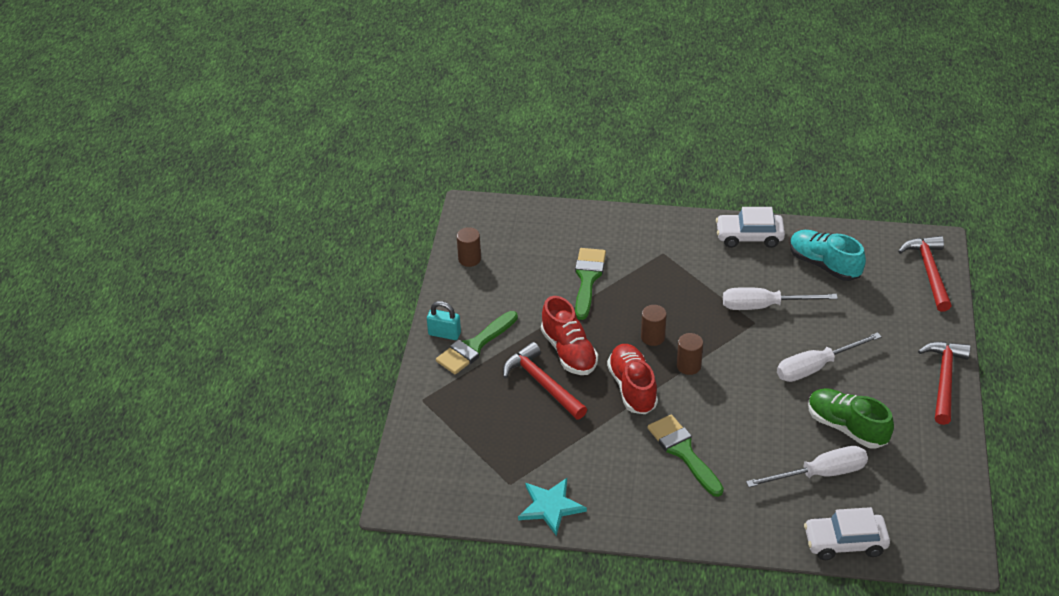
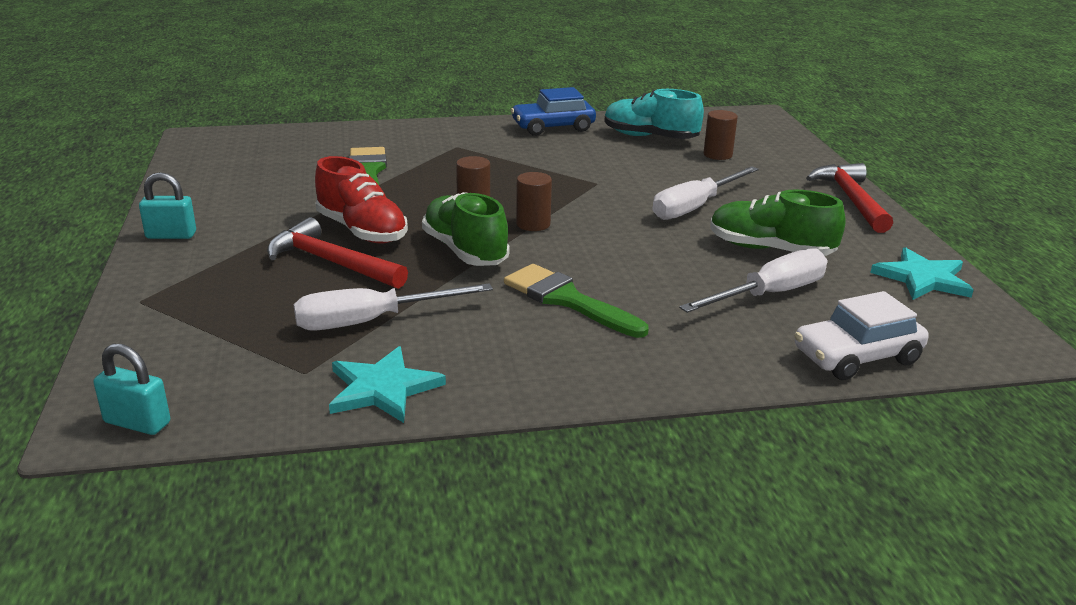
camera: 20 degrees left, 15 degrees down
(417, 504) = (137, 423): none -> turquoise padlock
(469, 259) = (201, 172): brown cylinder -> brown cylinder (717, 155)
(474, 346) = (219, 241): green brush -> none
(632, 388) = (465, 251): red shoe -> green shoe
(749, 236) = (553, 127): white car -> blue car
(764, 306) = (600, 170): white screwdriver -> white screwdriver (371, 321)
(929, 272) = (766, 131): red hammer -> none
(939, 479) = (922, 278): none -> turquoise star

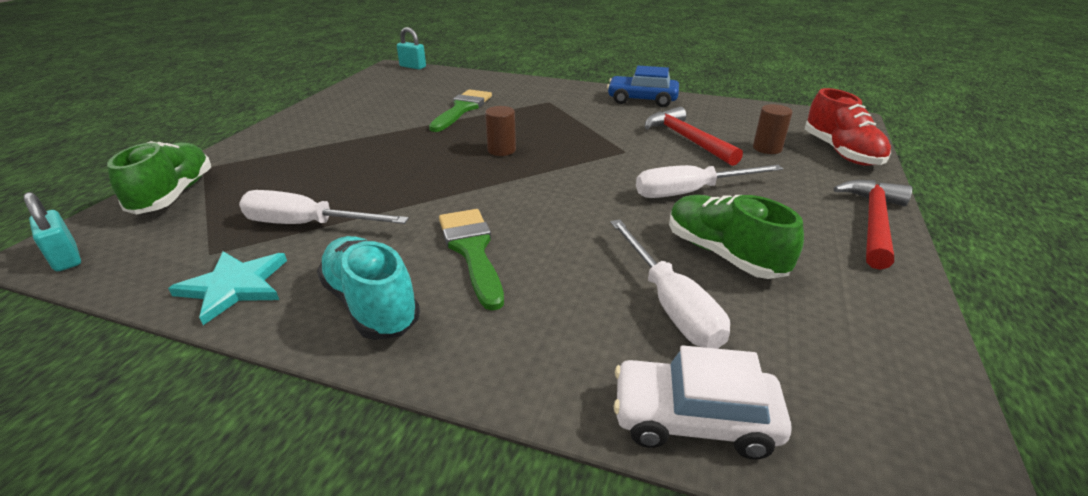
camera: 30 degrees right, 5 degrees up
(171, 235) = (286, 127): turquoise padlock -> turquoise padlock (413, 67)
(331, 262) = (348, 170): red hammer -> red hammer (687, 139)
(362, 231) = (400, 151): red shoe -> red shoe (841, 152)
(465, 251) = (449, 184): green shoe -> green shoe (174, 195)
(533, 224) = (529, 174): brown cylinder -> none
(650, 137) = (718, 121): turquoise shoe -> turquoise shoe (371, 304)
(769, 294) = (670, 304): white screwdriver -> white screwdriver turned 75 degrees clockwise
(922, 278) = (882, 341): turquoise star -> none

